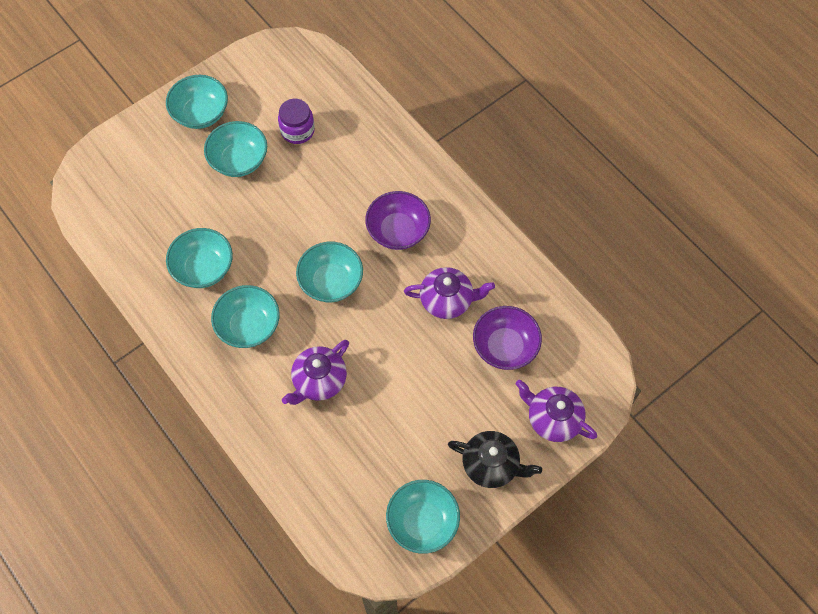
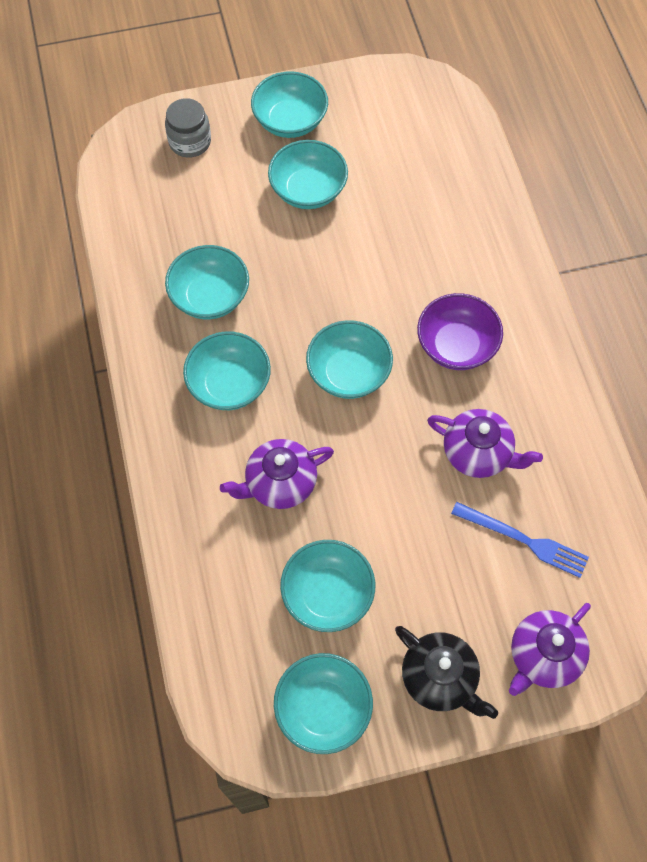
camera: 25 degrees right, 0 degrees up
(132, 158) = (190, 142): none -> grey jar
(297, 131) = (391, 182): purple jar -> none
(389, 443) = (327, 594): none -> turquoise bowl
(505, 346) = (524, 540): purple bowl -> blue fork
(552, 418) = (543, 656): purple teapot -> purple teapot turned 105 degrees counterclockwise

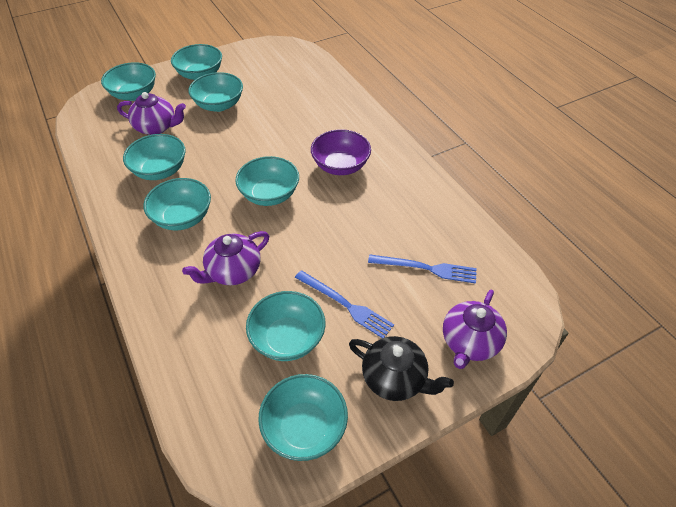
camera: 15 degrees left, 15 degrees down
(190, 142) = (134, 94): grey jar -> turquoise bowl
(407, 566) = (345, 305): none -> blue fork
(478, 453) = (375, 222): purple teapot -> purple teapot (156, 127)

